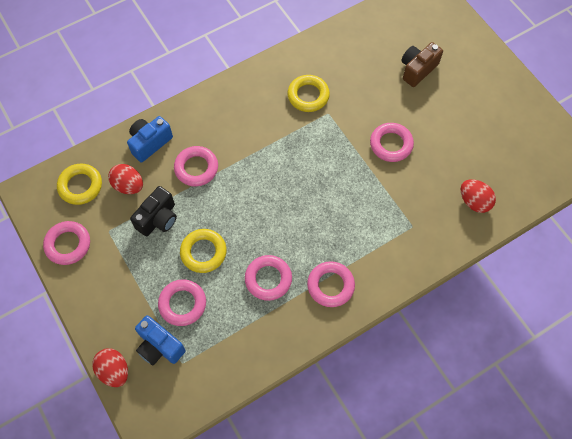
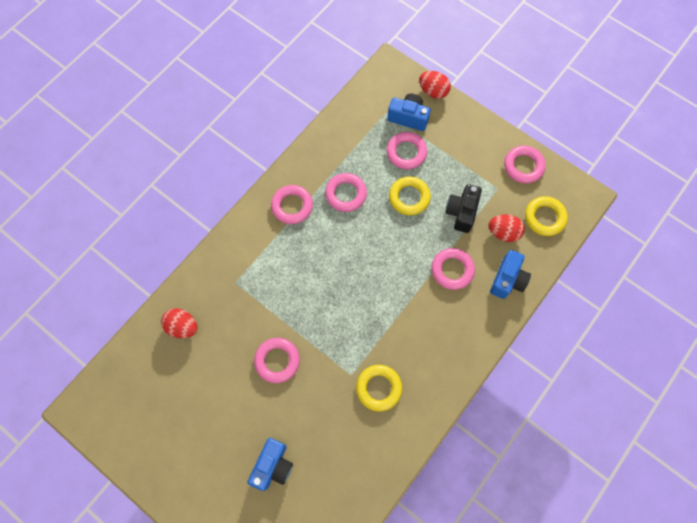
camera: 160 degrees right, 5 degrees up
(417, 70) = (273, 466): brown camera -> blue camera

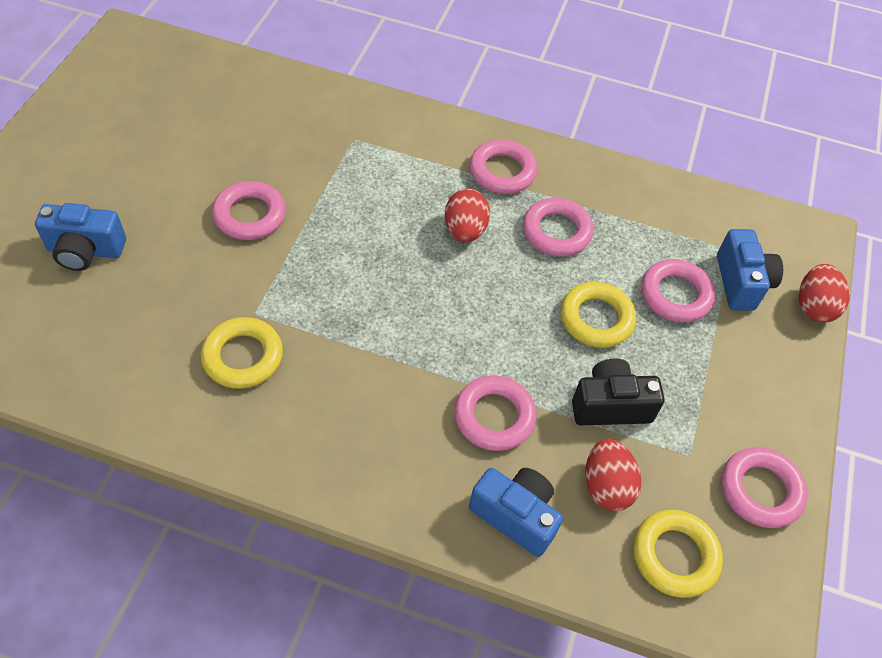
camera: 65 degrees right, 15 degrees down
(183, 327) = (267, 101): red egg -> red egg (465, 230)
(507, 279) = (515, 516): blue camera -> blue camera turned 150 degrees counterclockwise

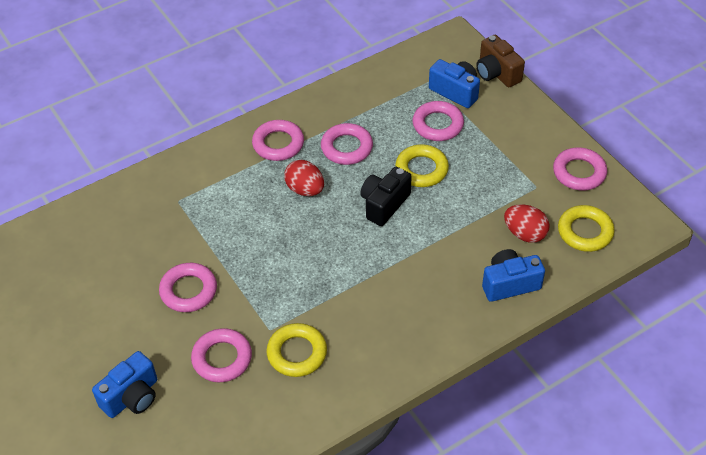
camera: 45 degrees left, 5 degrees down
(494, 416) = (443, 255): pink ring -> pink ring (222, 358)
(610, 405) = (480, 200): black camera -> black camera (384, 204)
(814, 306) = (497, 73): red egg -> brown camera

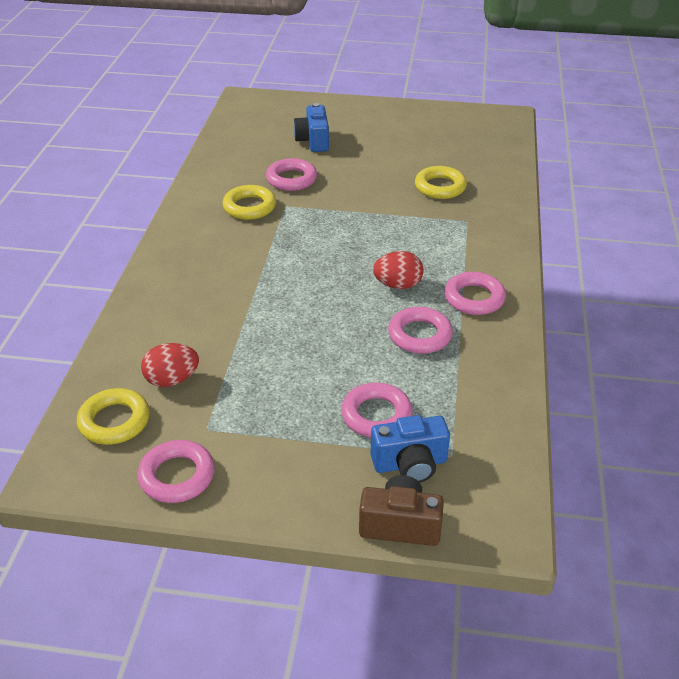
camera: 130 degrees right, 10 degrees down
(188, 291) = (368, 190): pink ring -> none
(384, 204) = (322, 318): black camera -> none
(421, 169) = (332, 365): yellow ring -> yellow ring (440, 187)
(509, 284) = (144, 335): blue camera -> none

